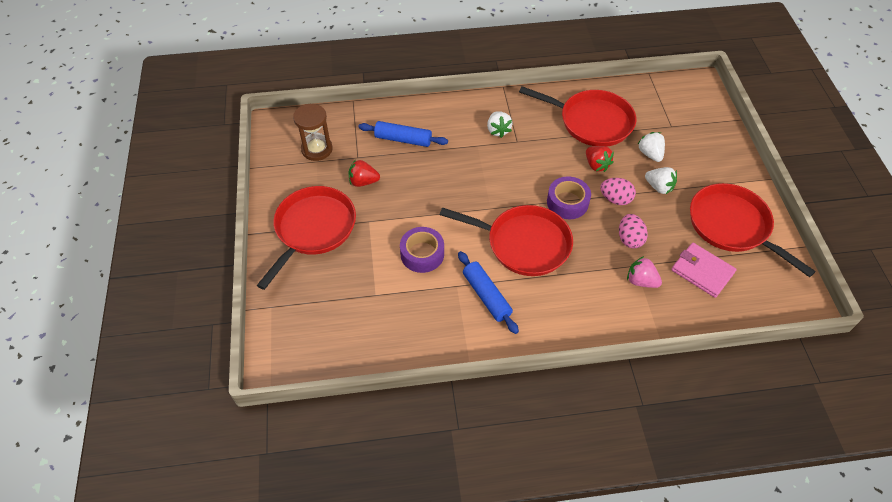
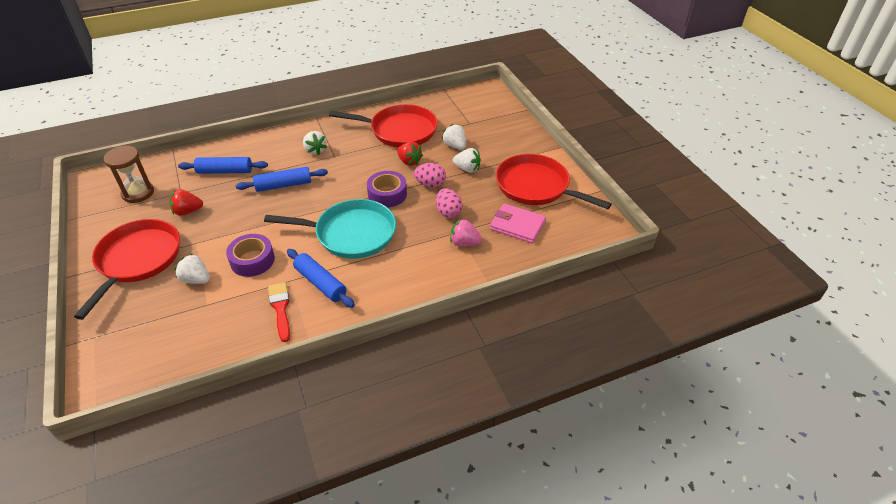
camera: 15 degrees left, 10 degrees down
(367, 264) = (196, 279): none -> white strawberry
(444, 316) = (280, 308): none -> red brush
(461, 169) = (283, 185): none -> blue rolling pin
(524, 244) = (351, 234): red pan -> turquoise pan

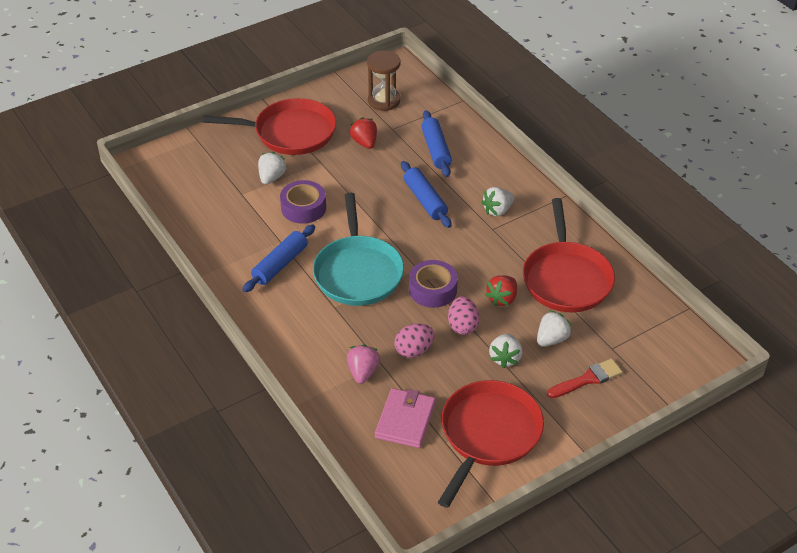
camera: 80 degrees right, 0 degrees up
(280, 308) = (242, 244): red brush -> red brush (587, 379)

